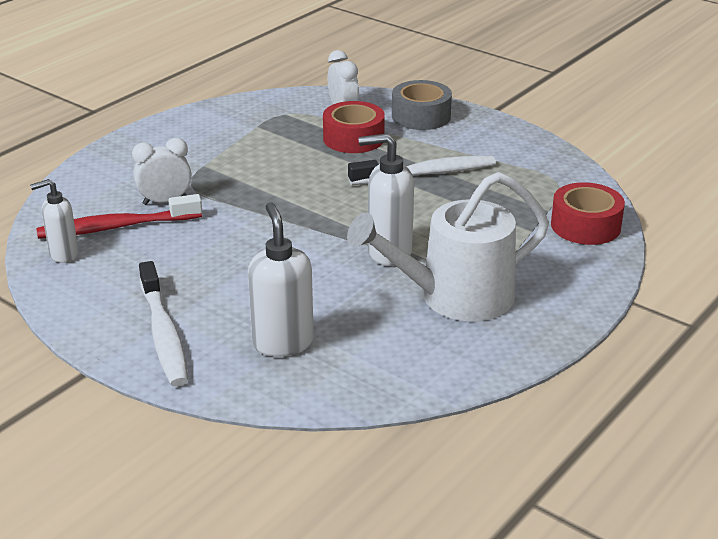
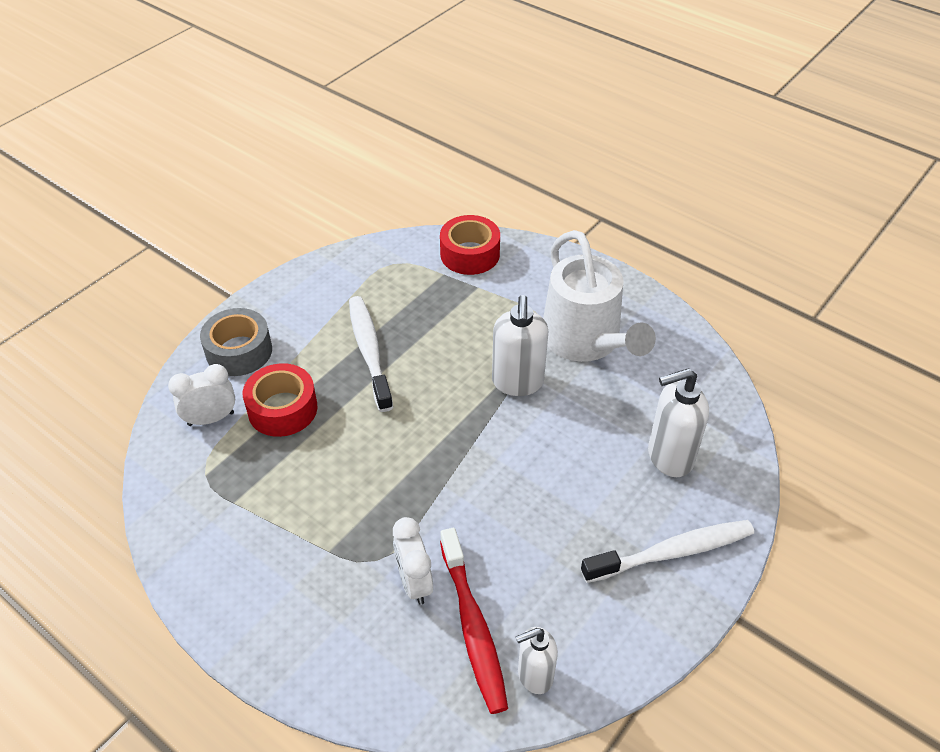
camera: 90 degrees left, 15 degrees up
(63, 254) = (534, 675): white soap dispenser -> white soap dispenser turned 90 degrees clockwise

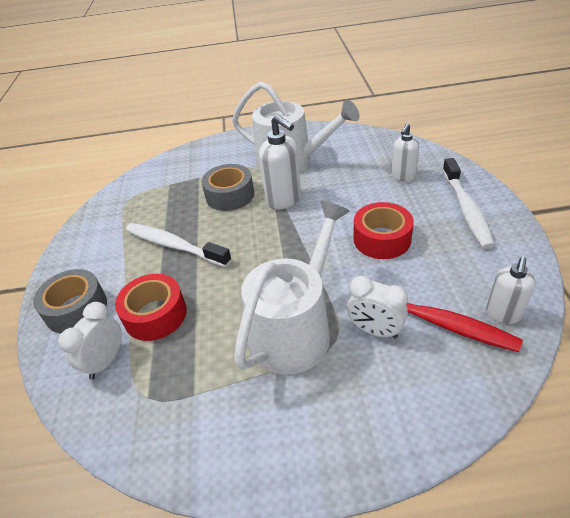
camera: 40 degrees left, 5 degrees down
(359, 520) = (295, 329): none -> white watering can
(470, 254) = (172, 167): red tape -> red tape (382, 239)
(478, 334) = (230, 195): none -> grey tape
(669, 457) = (403, 176): white soap dispenser -> white soap dispenser, size x0.65
(672, 552) = (466, 209): white toothbrush -> white toothbrush turned 150 degrees clockwise

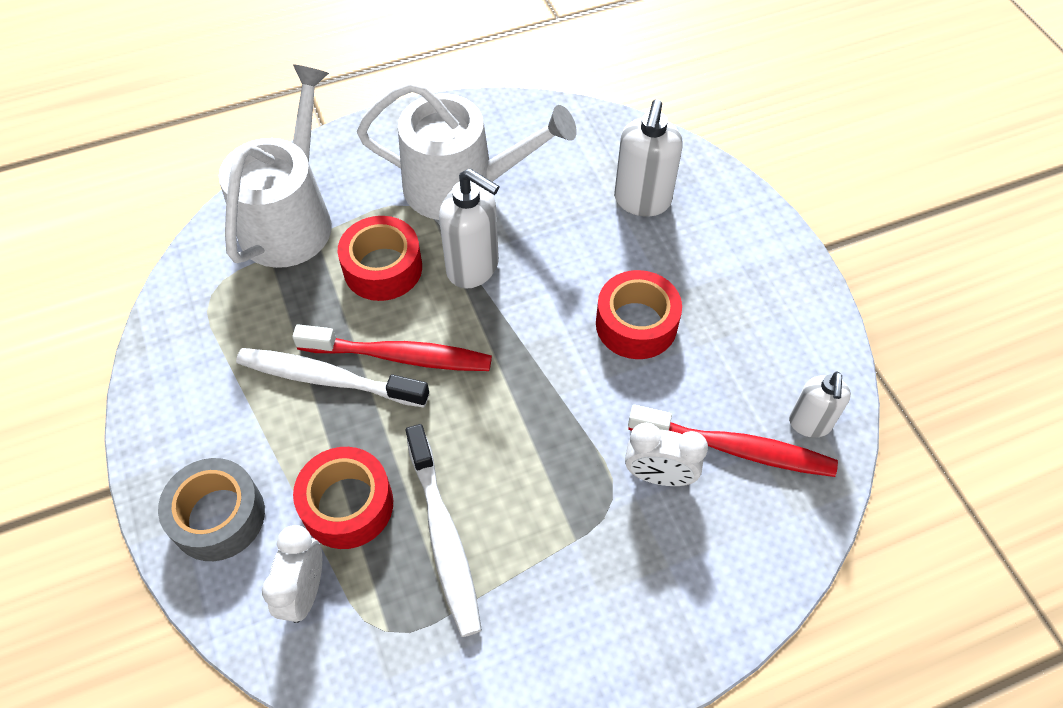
camera: 20 degrees left, 15 degrees up
(222, 239) = (400, 356): none -> red toothbrush
(230, 195) = (383, 268): grey tape -> red tape
(295, 329) = (554, 492): white watering can -> white watering can (290, 219)
(403, 176) = (642, 201): white soap dispenser -> white soap dispenser, size x1.54
(466, 209) = (741, 255): white toothbrush -> white toothbrush (444, 537)

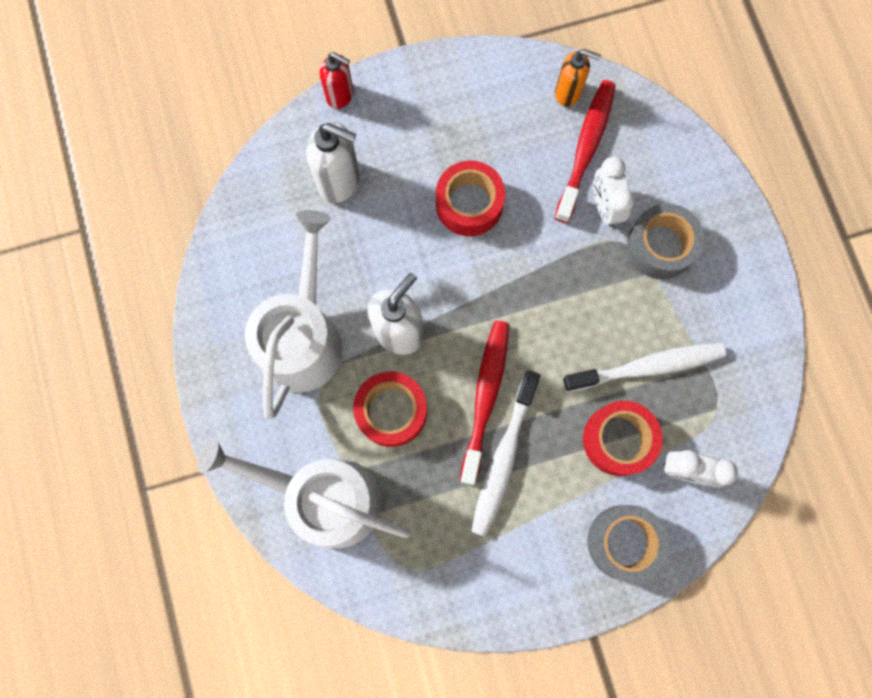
camera: 85 degrees left, 20 degrees up
(613, 548) = (660, 246): none -> grey tape
(659, 476) = (605, 206): white clock -> white clock turned 150 degrees clockwise
(744, 193) = (340, 95): none -> red soap dispenser
(809, 424) = (568, 93): white soap dispenser -> orange soap dispenser

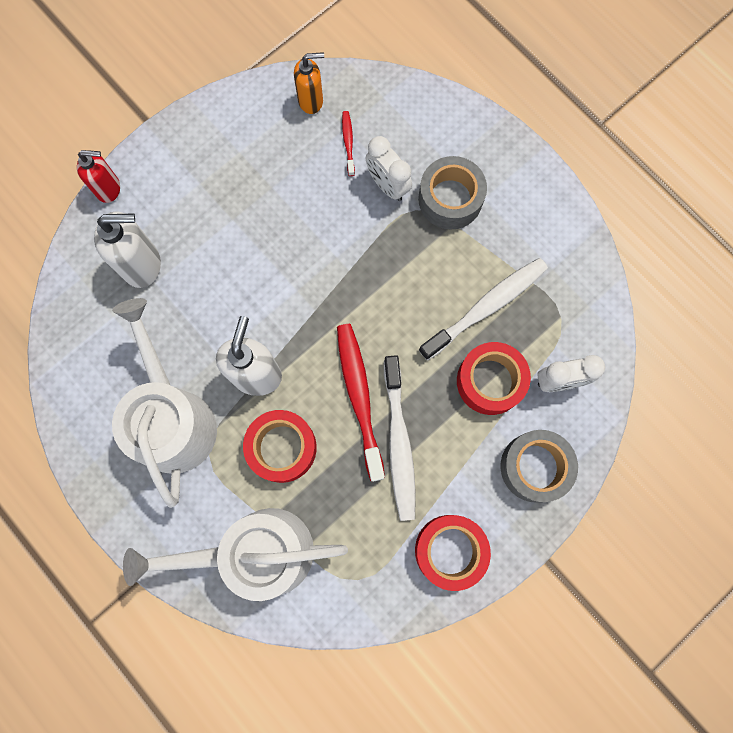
camera: 25 degrees left, 0 degrees up
(469, 204) = (268, 235): red tape -> red tape (450, 550)
(586, 148) = (348, 142): red toothbrush -> red toothbrush, size x0.47

